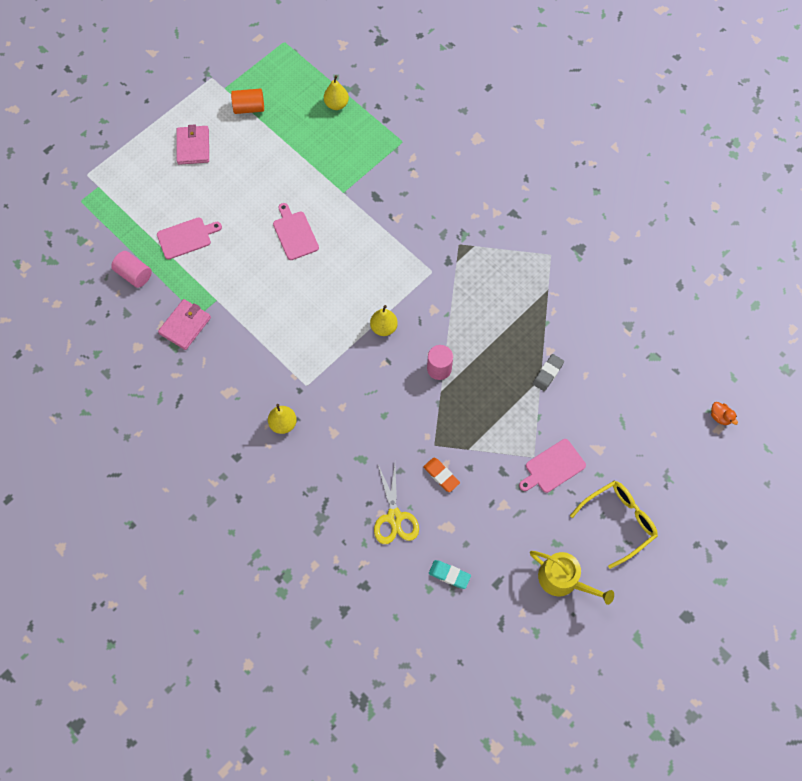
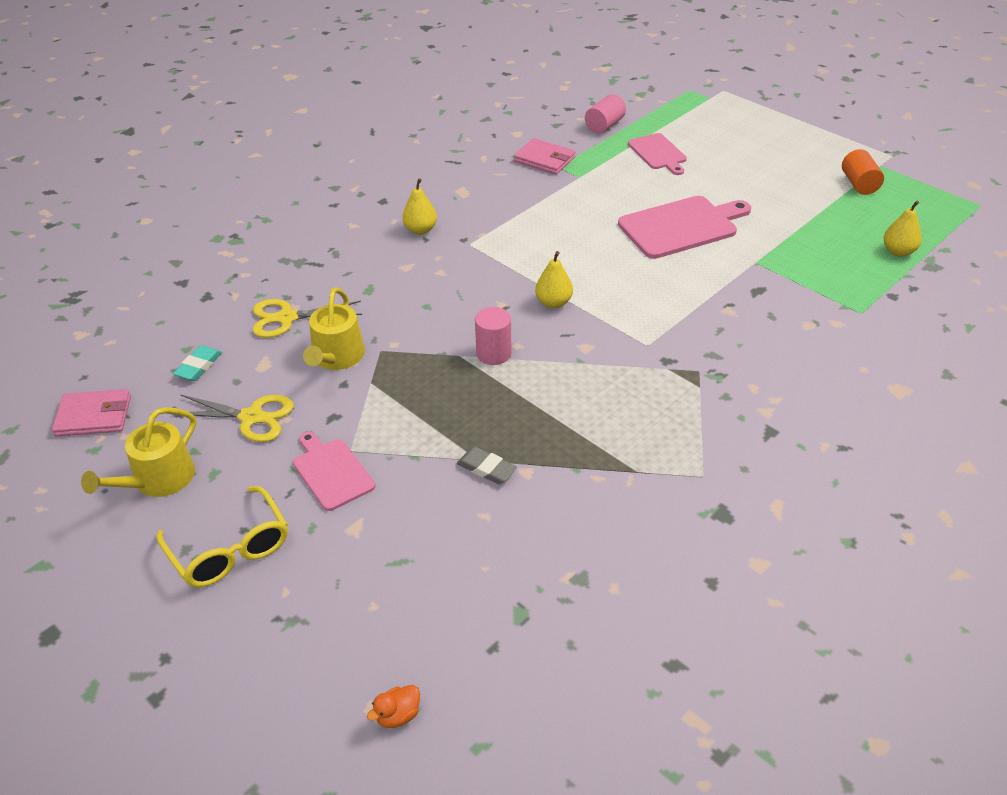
camera: 90 degrees right, 25 degrees down
(193, 146) = (784, 150): pink wallet -> pink wallet (94, 416)
(295, 234) = (681, 226): pink cutting board -> pink cutting board, size x1.64
(441, 475) = (336, 357): orange eraser -> yellow watering can
(503, 526) = (252, 417): none -> yellow scissors

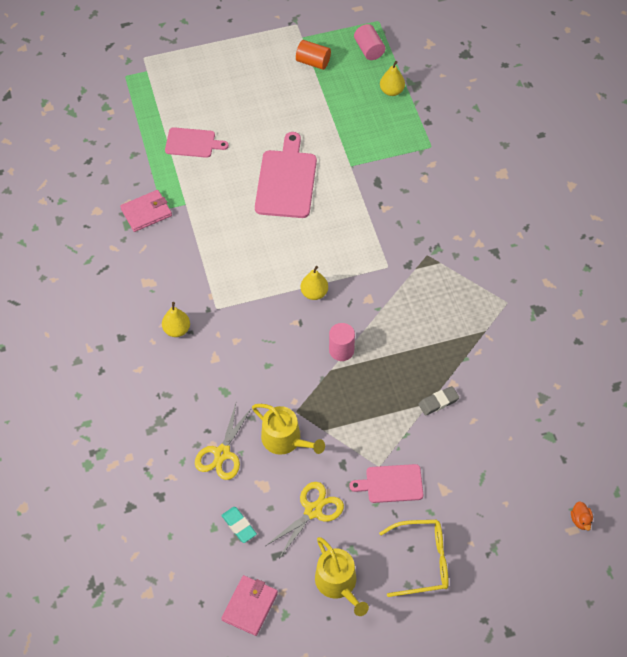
camera: 60 degrees left, 15 degrees up
(604, 125) = (131, 153): pink cylinder -> pink cylinder (369, 49)

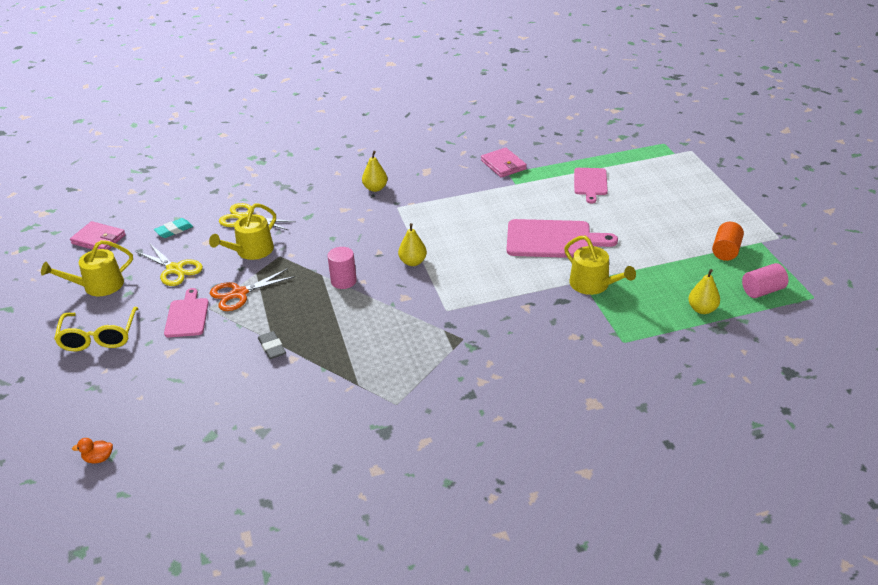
camera: 90 degrees right, 20 degrees down
(356, 158) = (593, 285): none -> yellow watering can
(357, 441) = (239, 294): none -> orange scissors

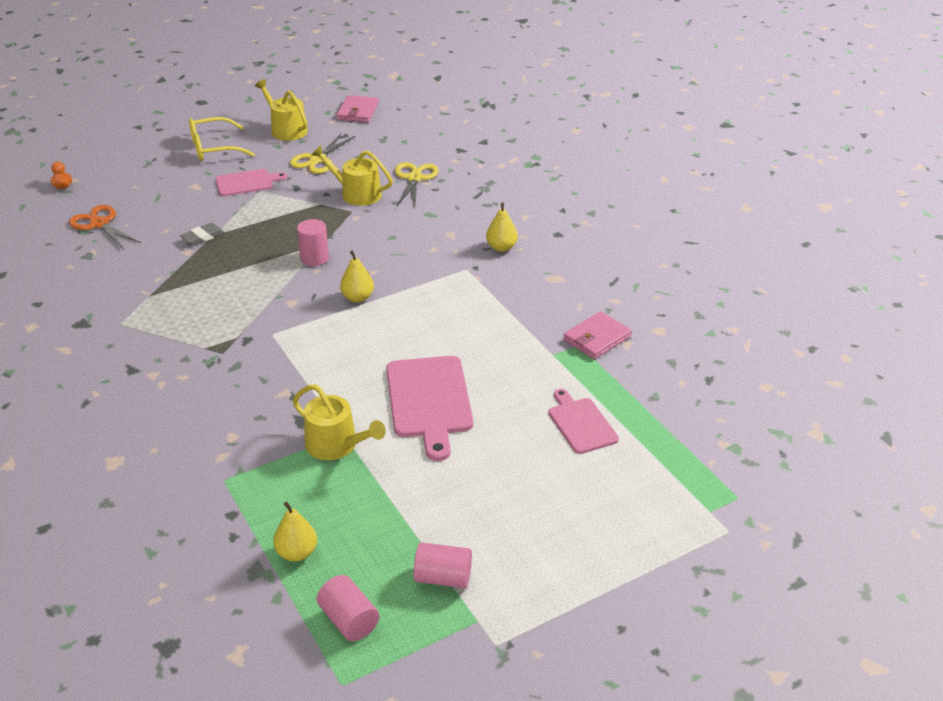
camera: 75 degrees right, 0 degrees up
(174, 230) = (382, 144): turquoise eraser -> none
(239, 294) = (284, 202): orange scissors -> orange scissors (99, 224)
(590, 183) = (581, 423): pink cutting board -> pink cutting board turned 75 degrees clockwise
(593, 285) = (336, 445): yellow watering can -> yellow watering can turned 90 degrees counterclockwise
(726, 251) = (443, 578): orange cylinder -> pink cylinder

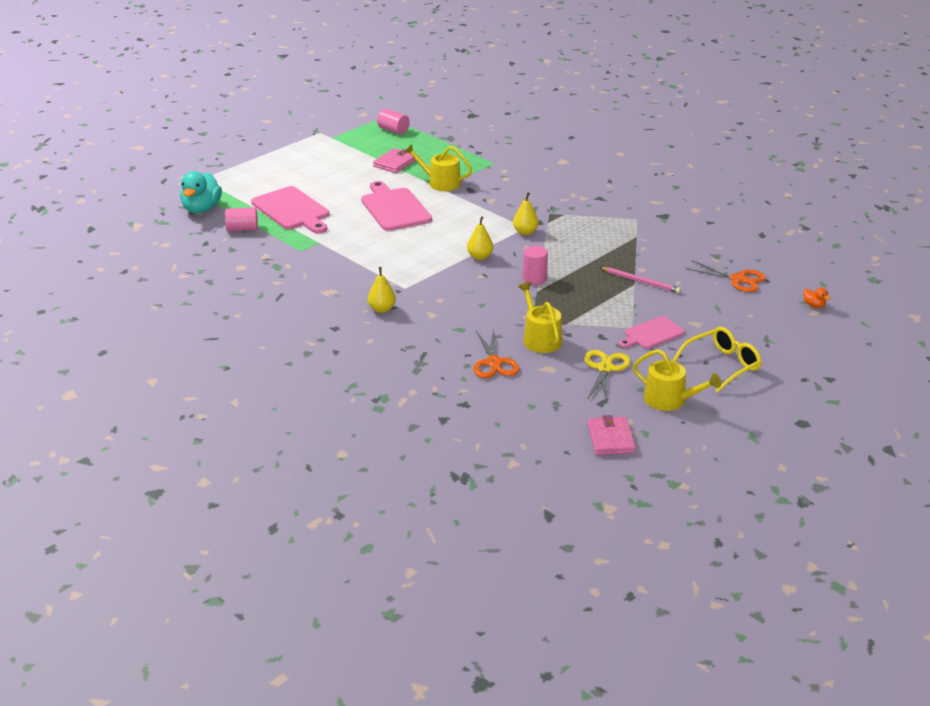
camera: 165 degrees right, 5 degrees down
(203, 237) = (641, 281): grey eraser -> pink pencil
(297, 553) = (433, 145): yellow pear -> yellow pear (525, 232)
(356, 193) = (540, 338): yellow watering can -> yellow watering can turned 120 degrees counterclockwise
(414, 178) = (494, 363): yellow scissors -> orange scissors
(443, 578) = (353, 147): pink cylinder -> pink cylinder (242, 229)
(581, 423) = (292, 210): pink cutting board -> pink cutting board, size x1.64
(597, 338) = (288, 256): pink wallet -> pink wallet (395, 163)
(721, 451) = (201, 209): none -> turquoise duck

